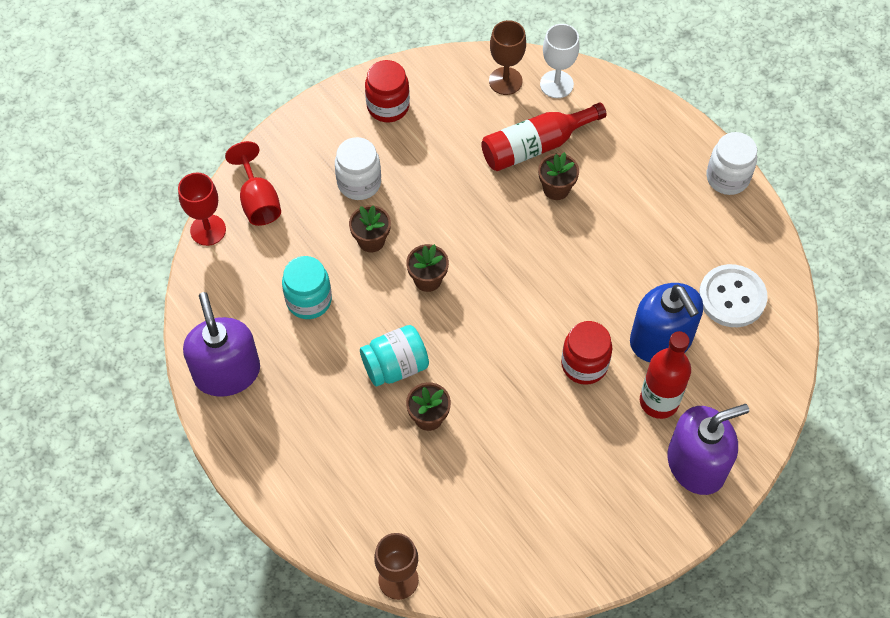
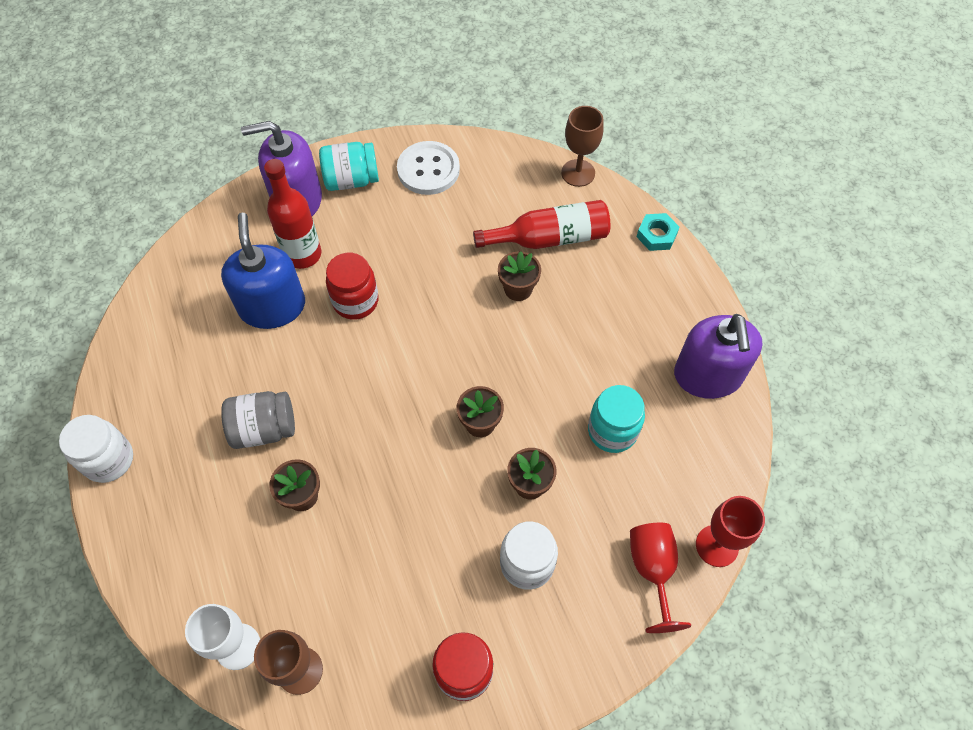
camera: 165 degrees left, 0 degrees up
(296, 517) = (656, 235): none -> turquoise nut
(395, 366) = (537, 342): turquoise jar -> turquoise jar (351, 180)
(535, 146) = (302, 559): red bottle -> red bottle (550, 238)
(613, 231) = (264, 429): none -> grey jar
(732, 297) = (183, 330): white button -> white button (428, 170)

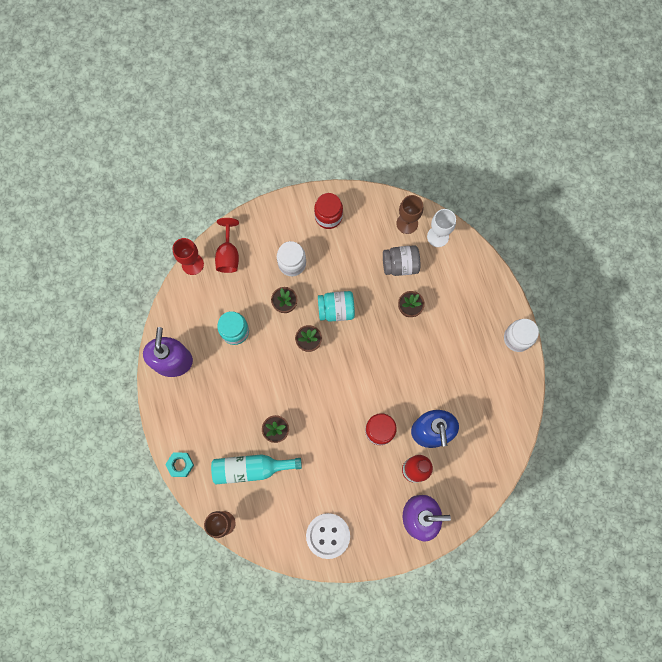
camera: 175 degrees left, 15 degrees up
(264, 429) = (432, 349): grey jar -> grey jar (400, 265)
(351, 180) = (382, 531): turquoise jar -> turquoise jar (336, 310)
(550, 238) = (251, 468): red bottle -> turquoise bottle

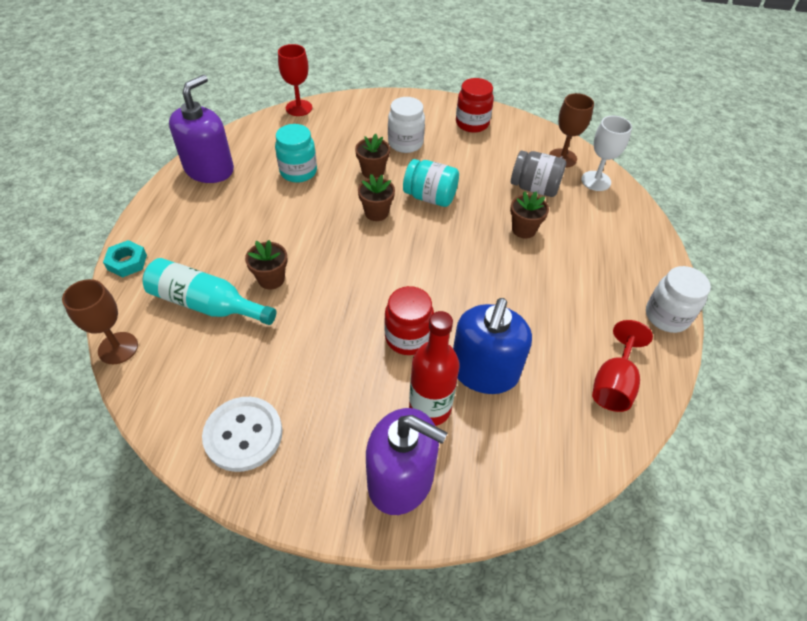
camera: 25 degrees right, 25 degrees down
(228, 255) = (341, 114): red goblet -> red goblet (613, 384)

